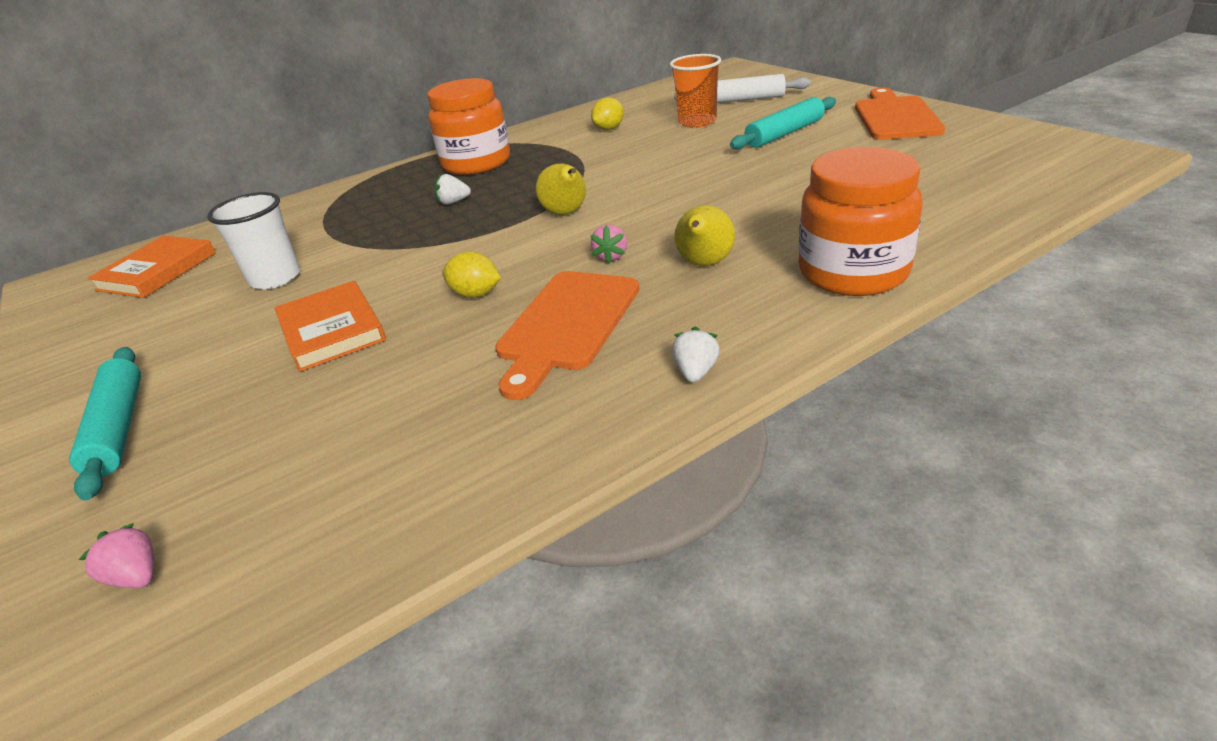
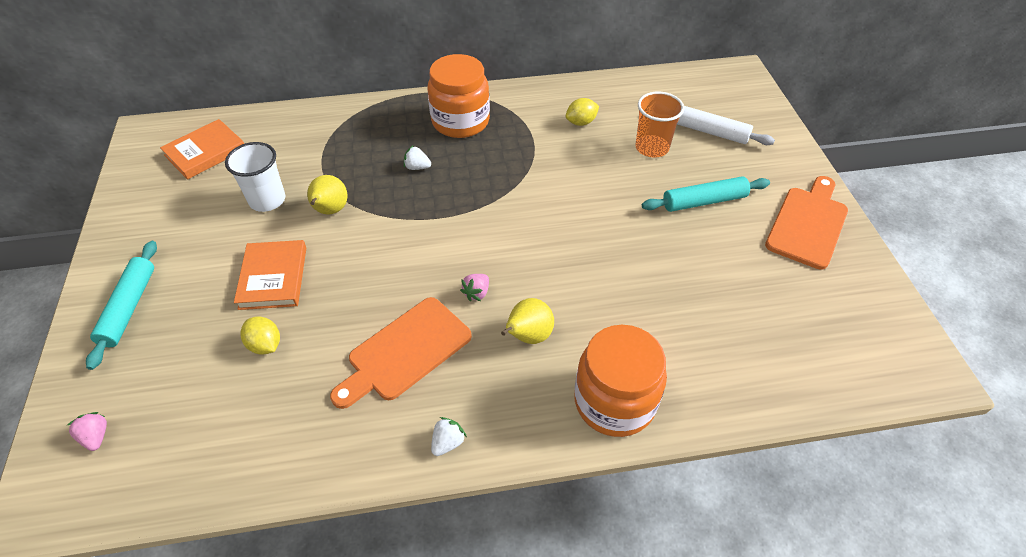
camera: 20 degrees right, 15 degrees up
(475, 294) = (372, 287): yellow lemon -> yellow lemon (265, 345)
(566, 213) = (480, 223): yellow pear -> yellow pear (330, 211)

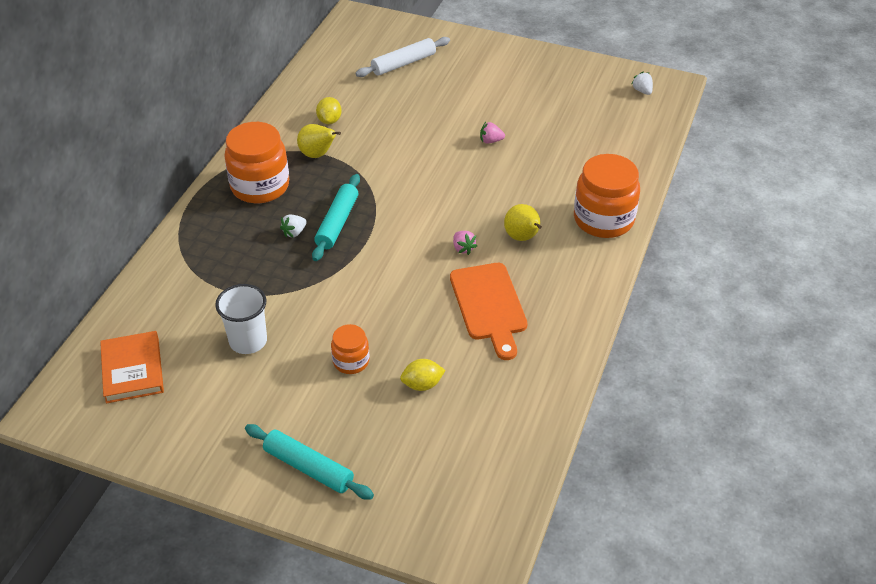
camera: 60 degrees left, 5 degrees down
(96, 436) = (440, 512): pink strawberry -> pink strawberry (490, 141)
(273, 277) = (351, 361): orange book -> orange jar
(330, 211) = (300, 303): yellow pear -> yellow pear (317, 154)
(448, 442) = (581, 310): white strawberry -> white strawberry (642, 91)
(652, 148) = (394, 98): orange cup -> none
(704, 201) = (470, 101): turquoise rolling pin -> turquoise rolling pin (337, 223)
(808, 224) = (529, 67): orange cutting board -> none

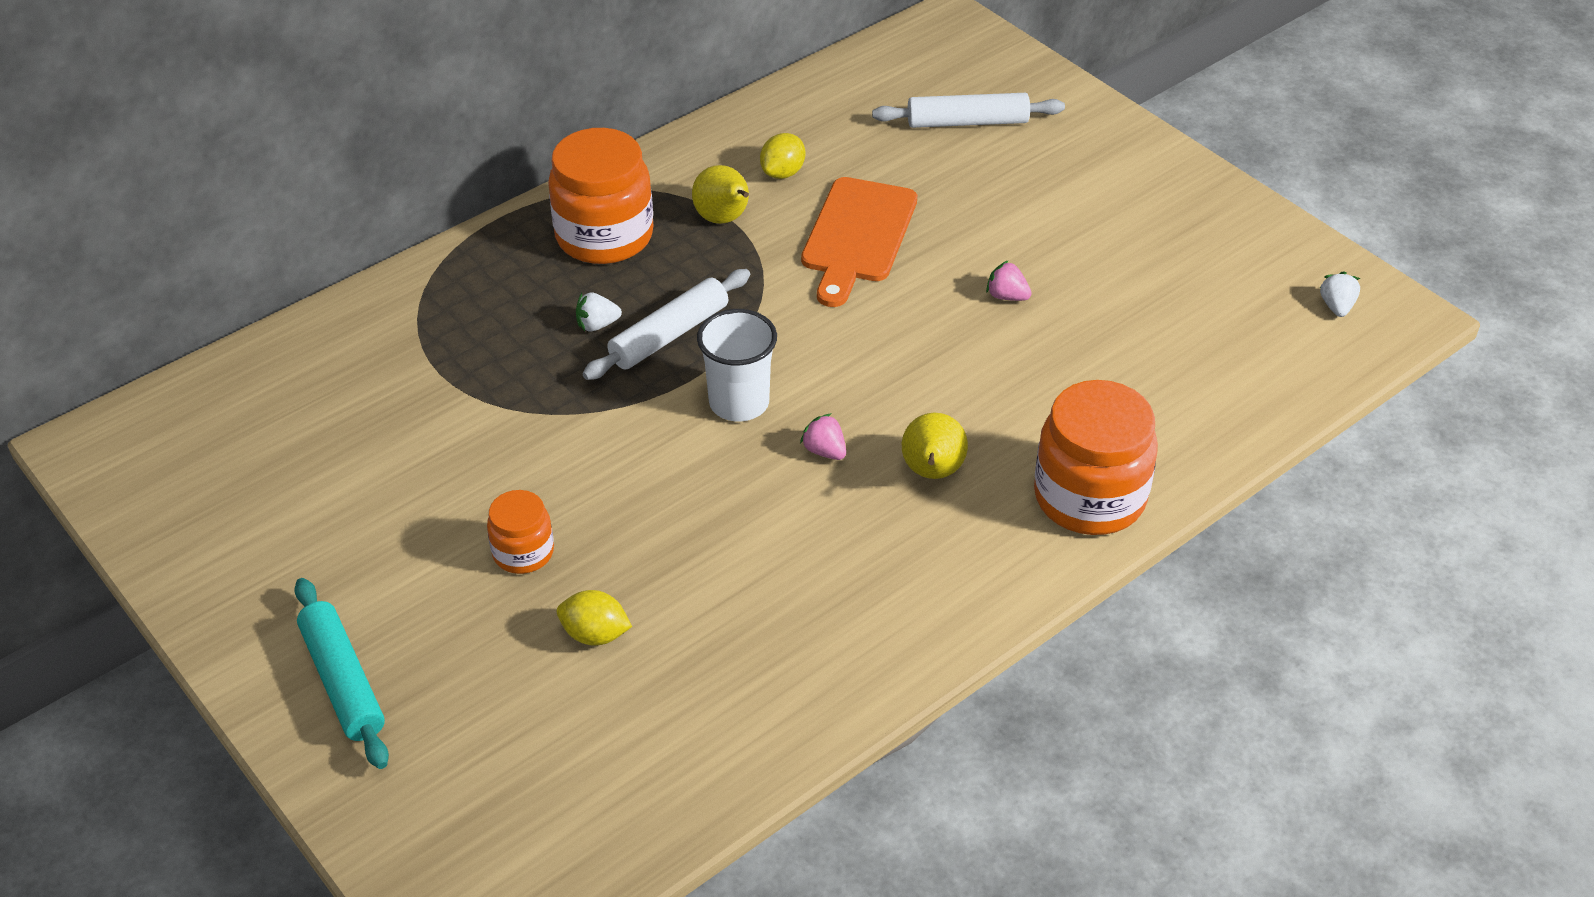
camera: 30 degrees right, 0 degrees up
(132, 370) = (232, 433): orange book -> none
(248, 341) = (409, 459): white cup -> white cup (739, 402)
(337, 223) = (669, 335): turquoise rolling pin -> white rolling pin
(463, 248) = (824, 451): pink strawberry -> pink strawberry turned 135 degrees clockwise
(489, 305) = (792, 558): orange cutting board -> orange cutting board (858, 236)

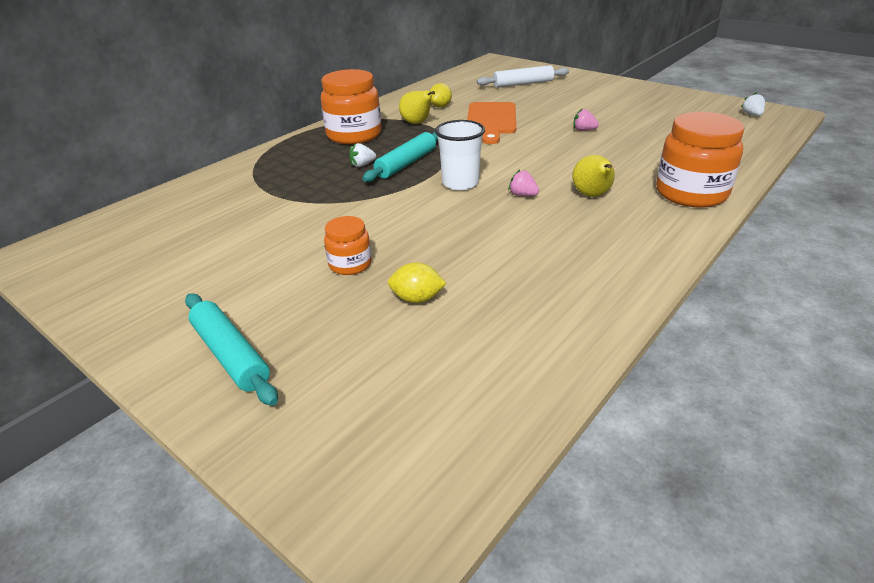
camera: 10 degrees left, 10 degrees down
(669, 335) = (406, 163): white rolling pin -> turquoise rolling pin

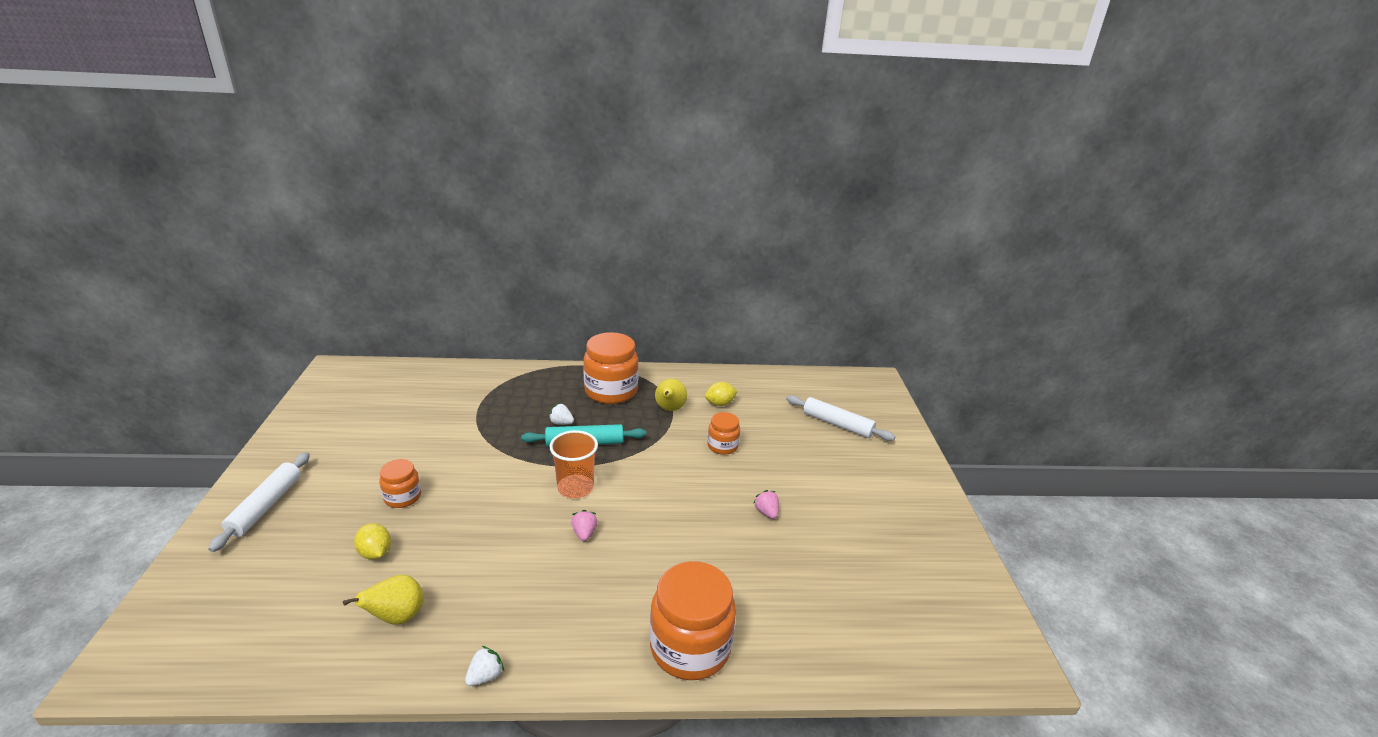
camera: 45 degrees right, 5 degrees down
(231, 355) = (266, 506): turquoise rolling pin -> white rolling pin
(460, 183) = (575, 488): white cup -> orange cup
(491, 120) = (722, 446): orange cutting board -> orange jar
(592, 195) = (622, 577): yellow pear -> yellow pear (397, 617)
(752, 115) = (972, 630): white strawberry -> white strawberry (485, 676)

